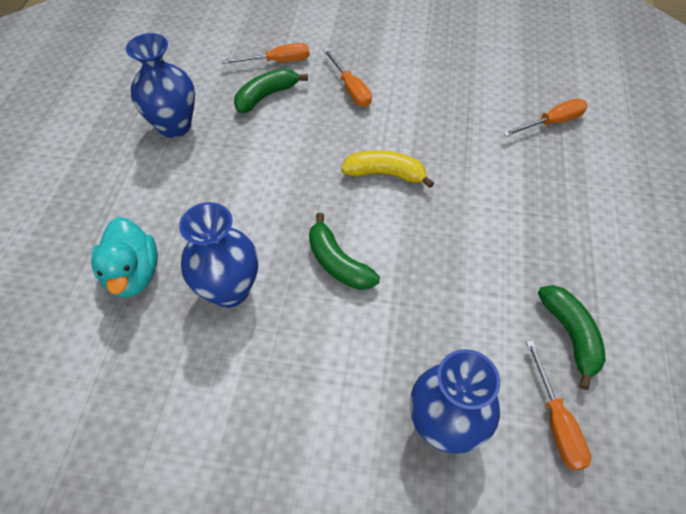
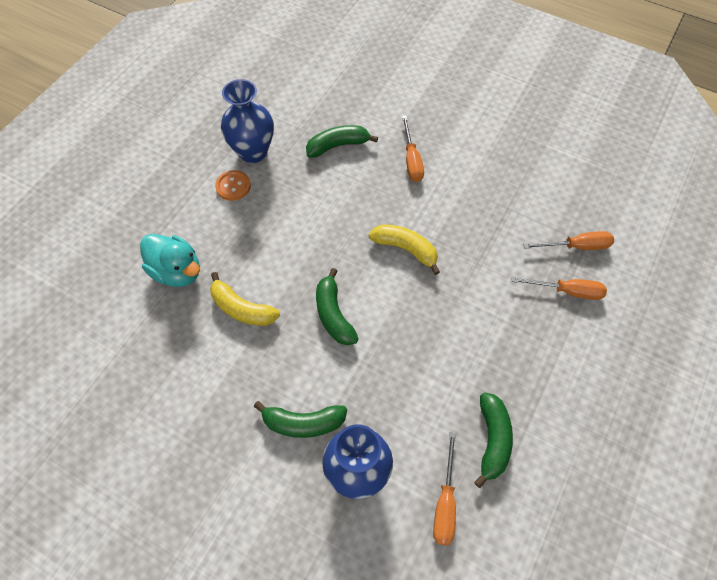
camera: 20 degrees right, 5 degrees up
(133, 274) = (177, 271): turquoise duck -> turquoise duck turned 60 degrees counterclockwise
(165, 166) = (233, 186): none -> orange button
(229, 290) = (242, 309): blue vase -> yellow banana
(277, 62) = (360, 115): orange screwdriver -> orange screwdriver (567, 291)
(357, 392) = (303, 423): none -> green banana

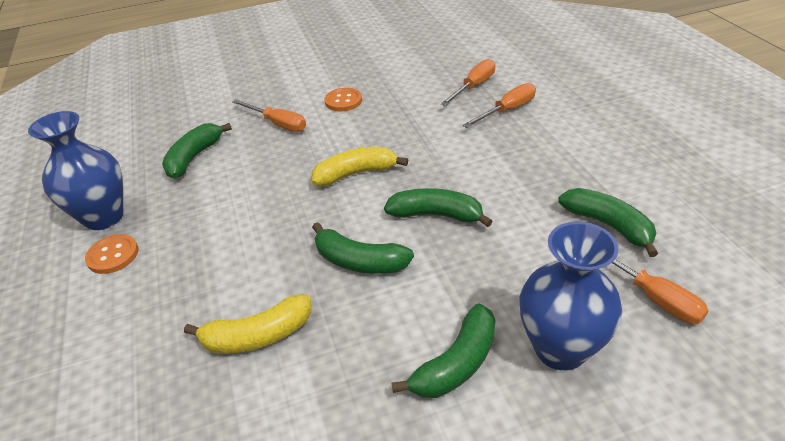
camera: 45 degrees left, 20 degrees down
(177, 271) = (130, 372): turquoise duck -> none
(409, 327) = (436, 215): none -> green banana
(473, 176) = (343, 101): none -> orange button

